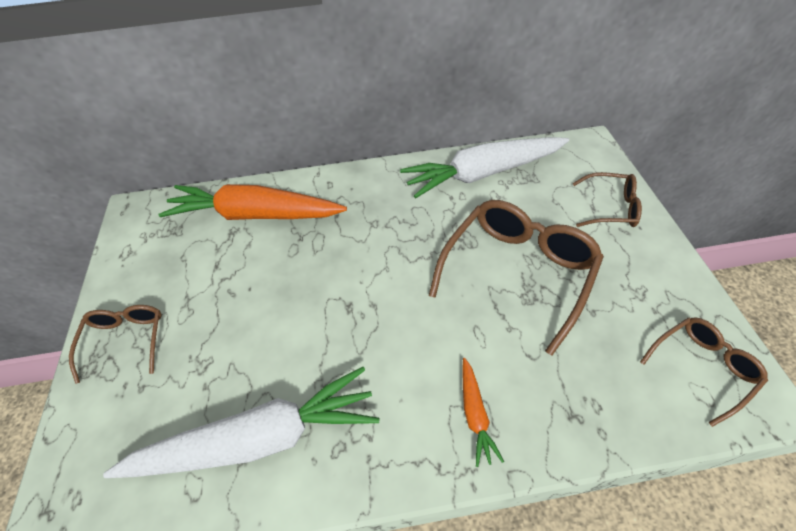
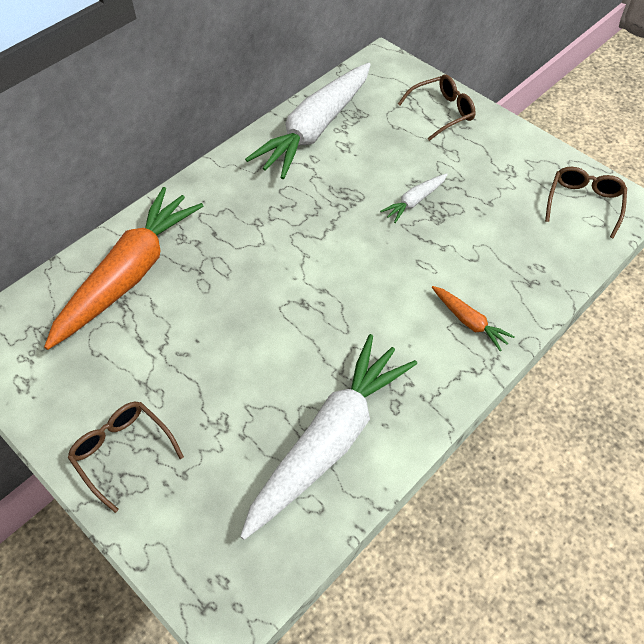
camera: 40 degrees left, 5 degrees up
(255, 215) = (129, 275): orange carrot -> orange carrot turned 150 degrees clockwise
(518, 272) = (414, 201): brown glasses -> white carrot

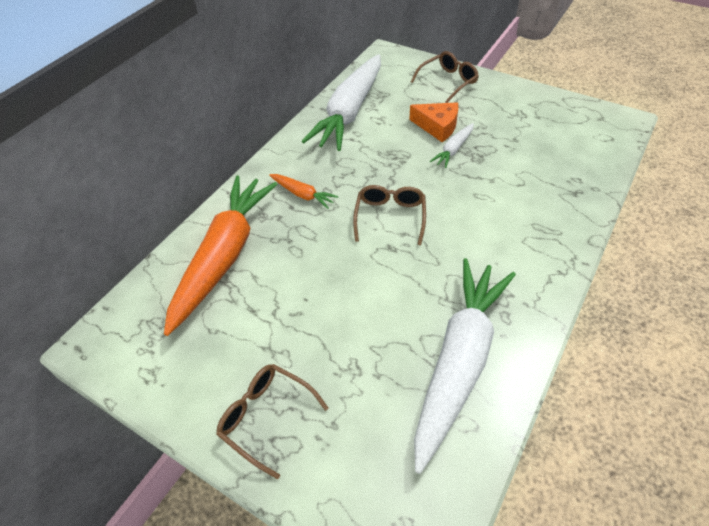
camera: 10 degrees left, 5 degrees down
(407, 168) = (437, 126): none -> orange cheese
(469, 321) = (539, 233): orange carrot -> orange carrot (303, 194)
(584, 203) = (589, 126): brown glasses -> brown glasses (390, 217)

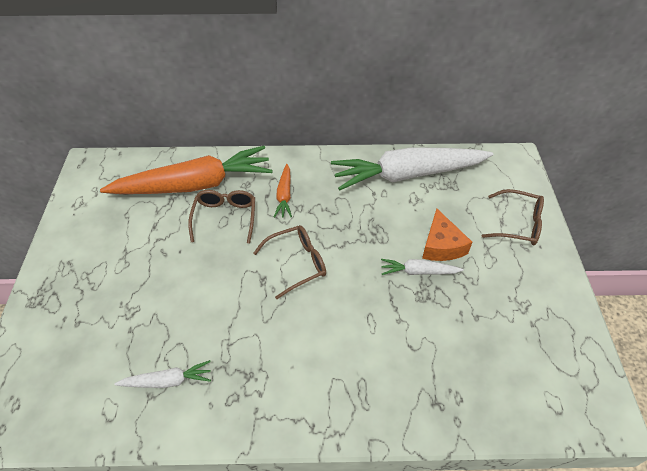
camera: 55 degrees right, 0 degrees up
(266, 417) = (69, 281): brown glasses -> brown glasses (225, 217)
(459, 361) = (168, 381): white carrot -> white carrot, size x0.43

